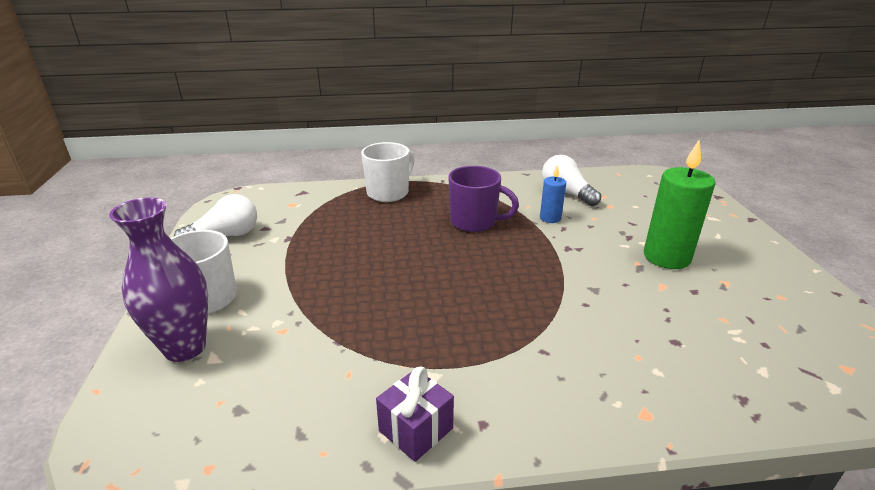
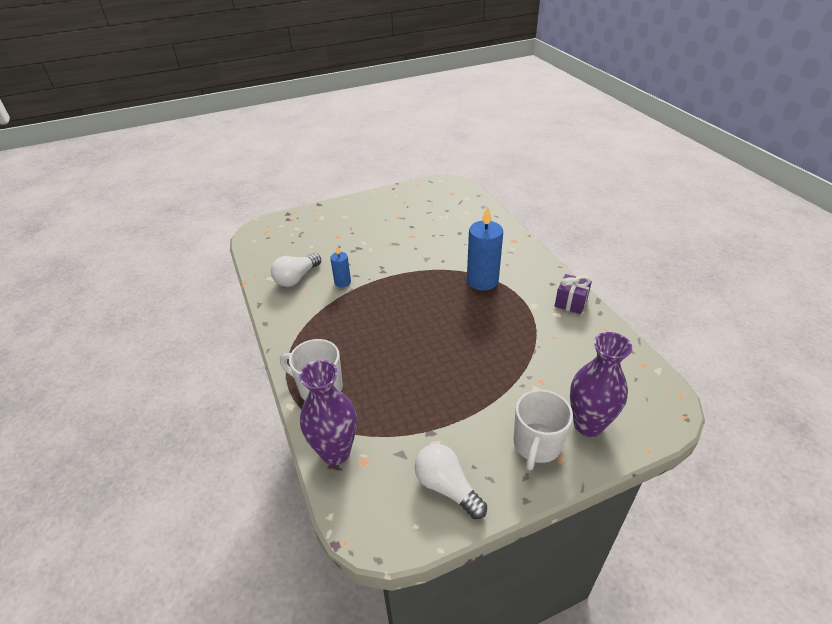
camera: 105 degrees left, 10 degrees up
(313, 194) = (335, 452): none -> purple vase
(475, 222) = (361, 319): purple mug -> none
(518, 333) = (482, 281): none -> blue candle
(666, 257) = (379, 234): green candle -> none

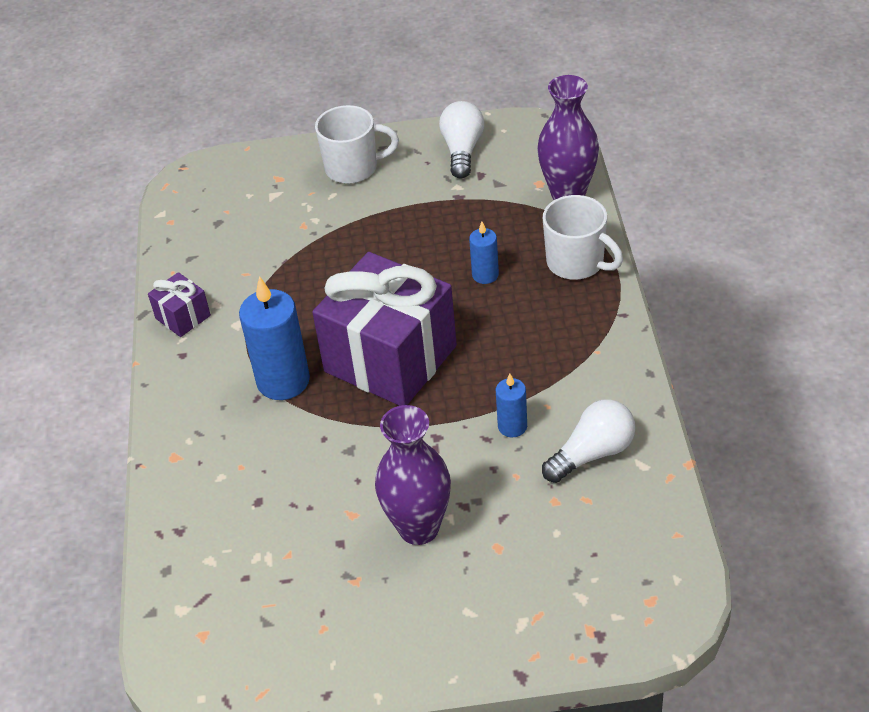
camera: 160 degrees left, 5 degrees up
(385, 366) = (485, 275): none -> blue candle
(426, 303) = (390, 358): none -> purple gift
(446, 487) = (462, 150): white light bulb -> white light bulb turned 150 degrees counterclockwise
(536, 445) = (353, 168): white mug -> white mug turned 45 degrees clockwise
(588, 425) = (287, 176): purple vase -> purple vase (419, 528)

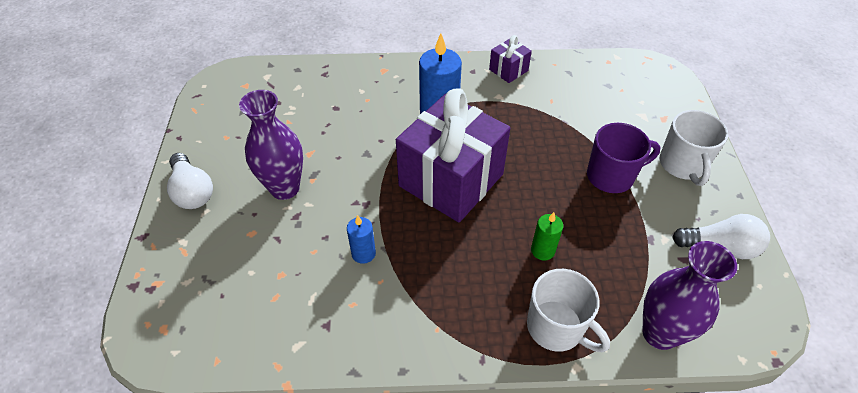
camera: 90 degrees right, 5 degrees up
(374, 222) = (611, 176): none -> purple mug
(485, 275) = (543, 250): blue candle -> green candle
(577, 263) = (556, 328): white mug -> white mug turned 90 degrees counterclockwise
(592, 453) = (320, 308): white light bulb -> white light bulb (192, 191)

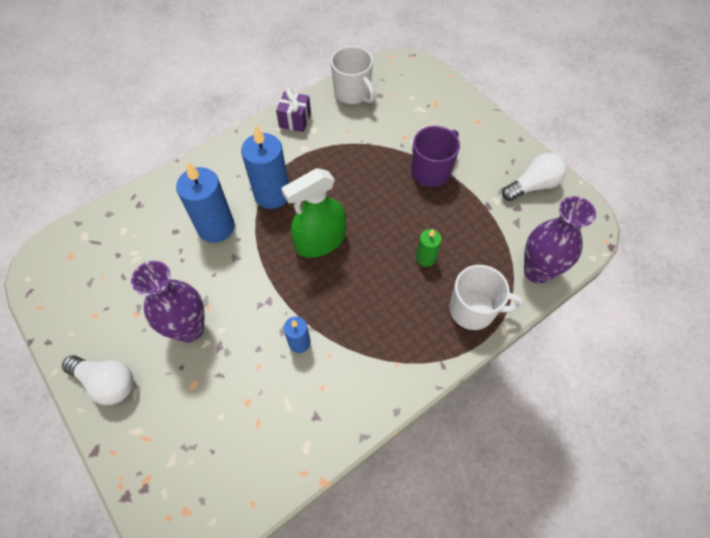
camera: 35 degrees left, 10 degrees up
(370, 121) = (216, 227): none -> blue candle
(451, 180) = (320, 241): purple gift -> green spray bottle
(682, 165) = (471, 135): white mug -> white mug (353, 93)

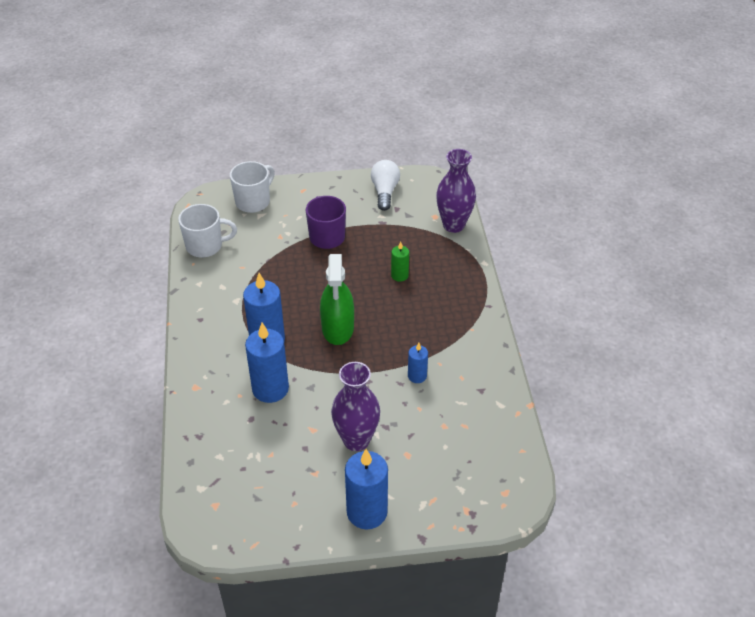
camera: 60 degrees left, 15 degrees down
(107, 382) = (367, 512): white light bulb -> blue candle
(295, 120) = (200, 294): purple gift -> none
(473, 310) = (459, 270): white mug -> white mug (253, 201)

